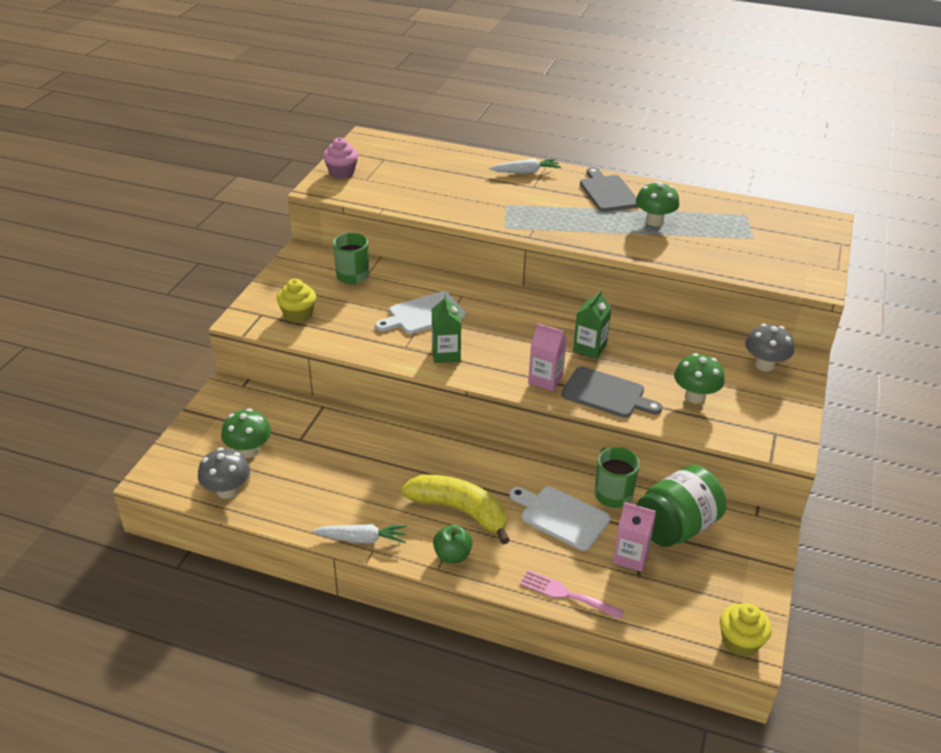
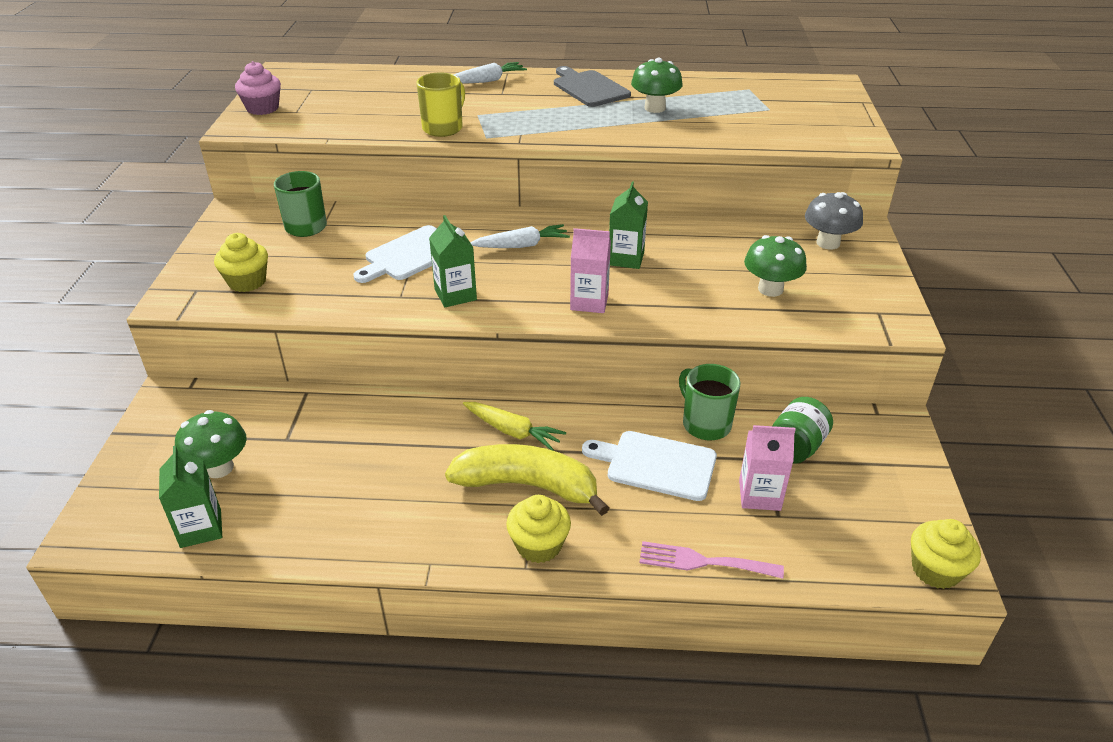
camera: 15 degrees left, 0 degrees up
(227, 491) = (201, 528): grey mushroom -> green carton
(362, 539) = (410, 552): white carrot -> white carrot (521, 245)
(452, 555) = (539, 545): green apple -> yellow cupcake
(463, 468) = (512, 431): none -> yellow carrot
(474, 213) = (443, 128): none -> yellow mug
(607, 394) = (669, 305): grey cutting board -> none
(676, 527) = (795, 447): green jar -> green jar, size x0.62

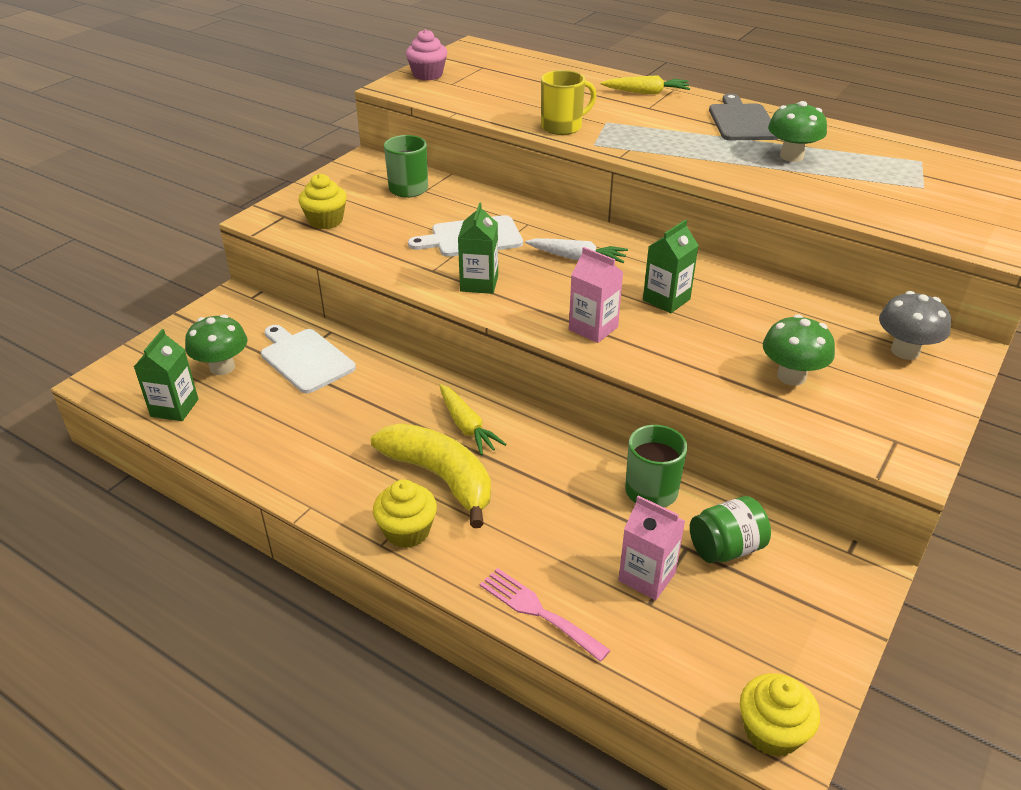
camera: 30 degrees right, 0 degrees up
(487, 81) = (646, 92): white carrot -> yellow carrot
(656, 464) = (570, 507): white cutting board -> white cutting board (305, 359)

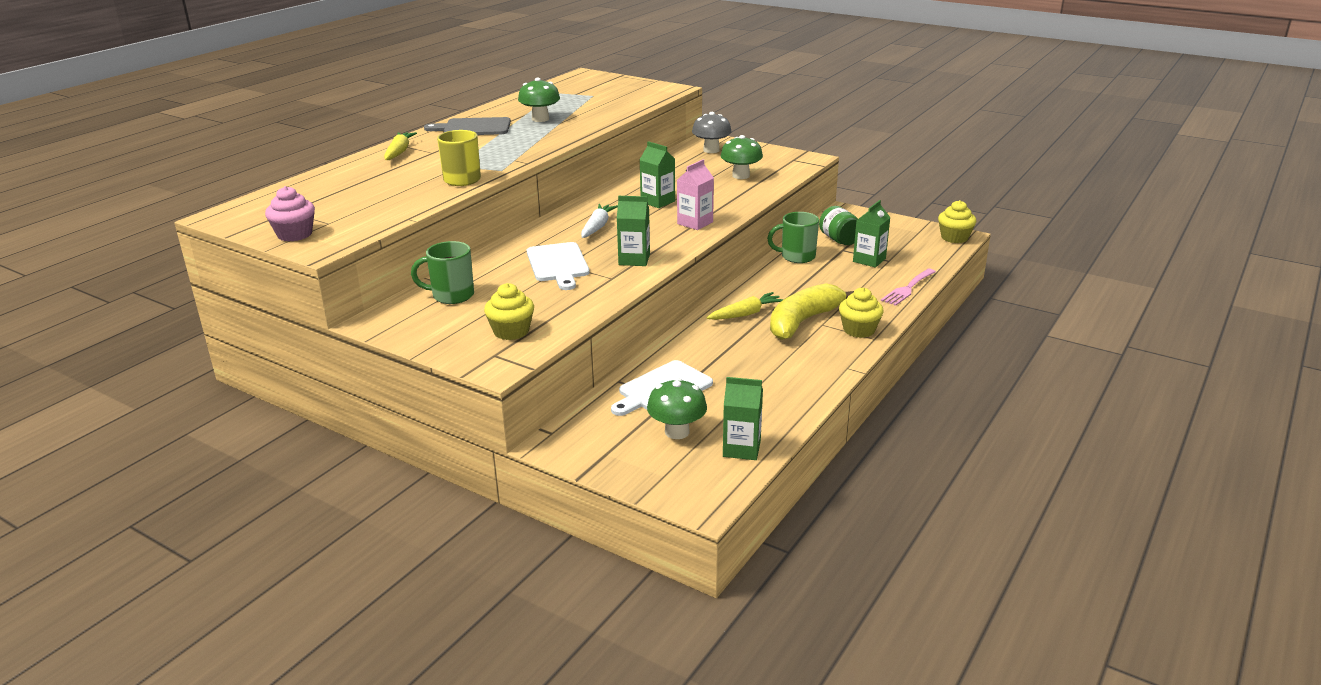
camera: 90 degrees left, 10 degrees down
(647, 577) = (869, 260): pink carton -> green carton

